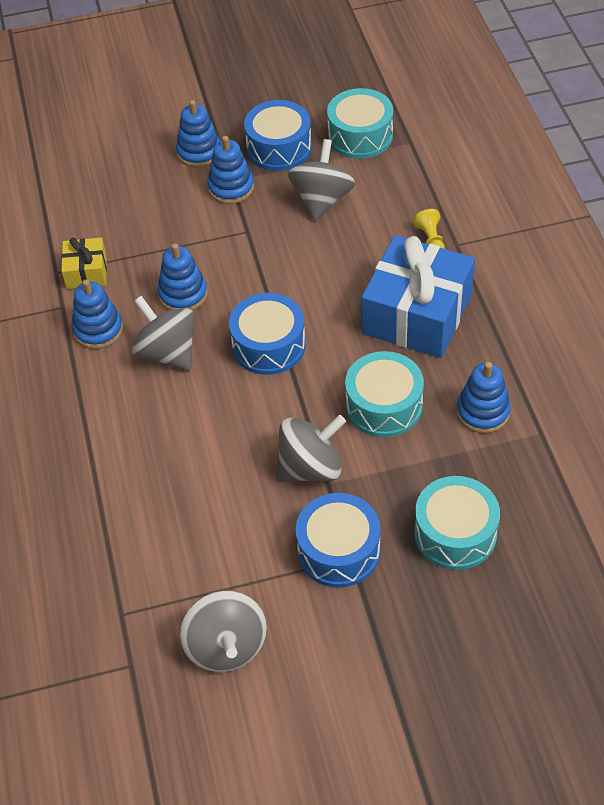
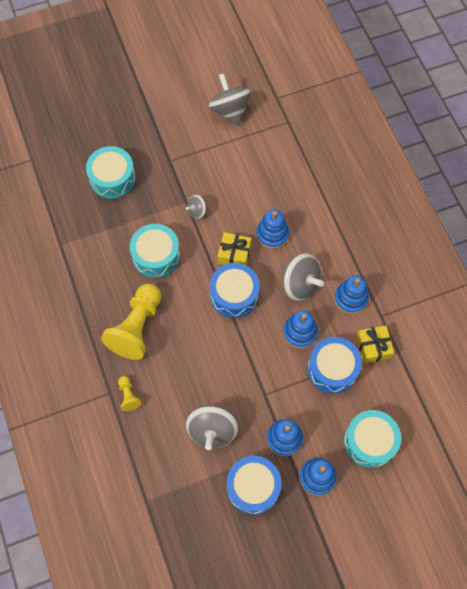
camera: 170 degrees right, 15 degrees up
(259, 399) = (234, 254): none -> yellow gift
(310, 468) = (197, 211): grey spinning top -> grey spinning top, size x0.52
(338, 550) = (176, 164): blue drum -> blue drum (332, 369)
(360, 136) = (188, 506): turquoise drum -> turquoise drum (369, 441)
(417, 314) = (137, 327): blue gift -> yellow pawn
(482, 412) = (95, 256): blue stacking toy -> blue stacking toy (272, 234)

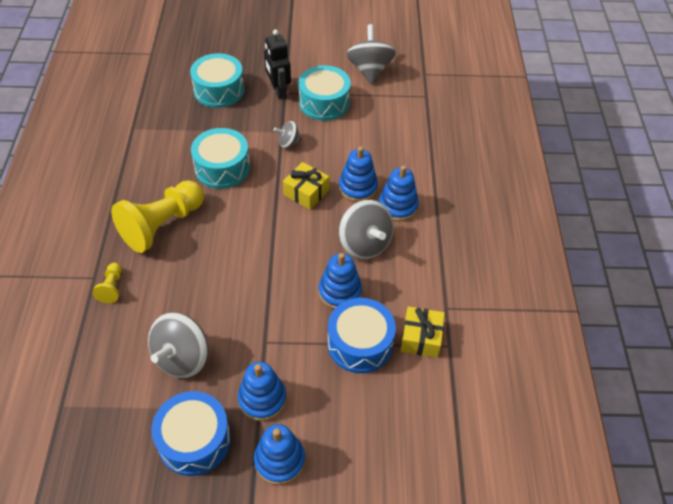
camera: 20 degrees right, 15 degrees down
(163, 161) = (278, 91): none -> black robot
(234, 295) = (285, 230): blue drum -> none
(350, 298) = (417, 278): blue stacking toy -> blue stacking toy (398, 206)
(369, 441) = (367, 443): turquoise drum -> turquoise drum (324, 103)

